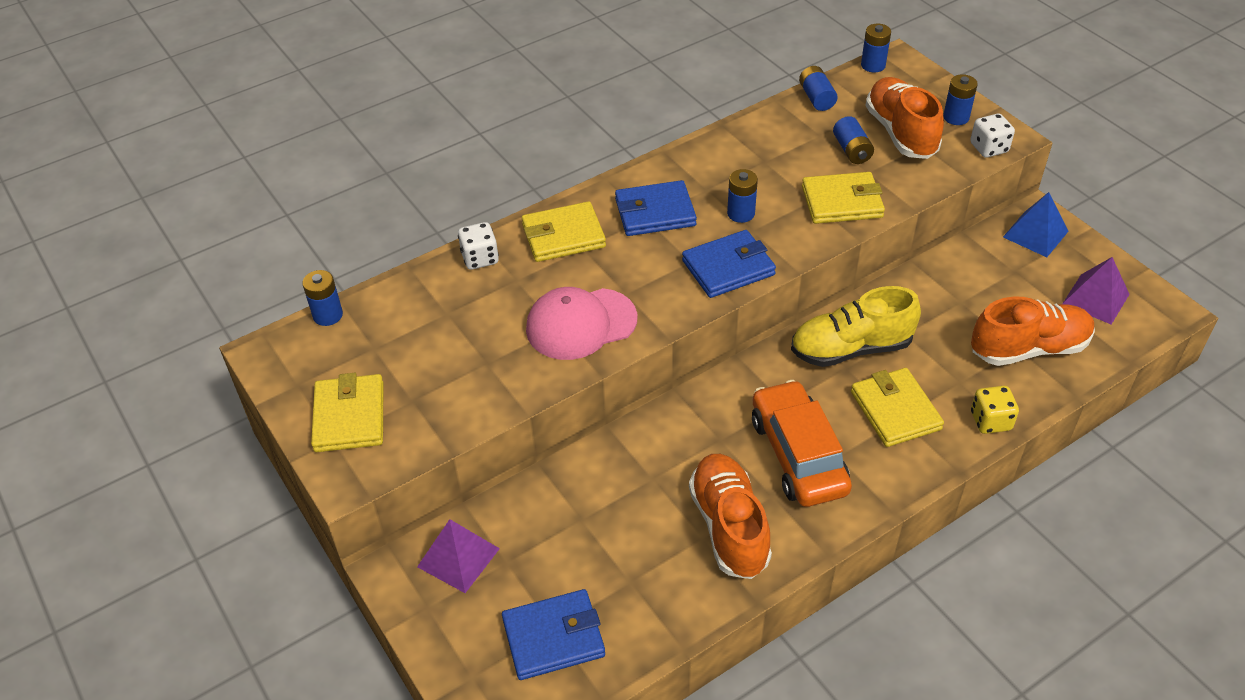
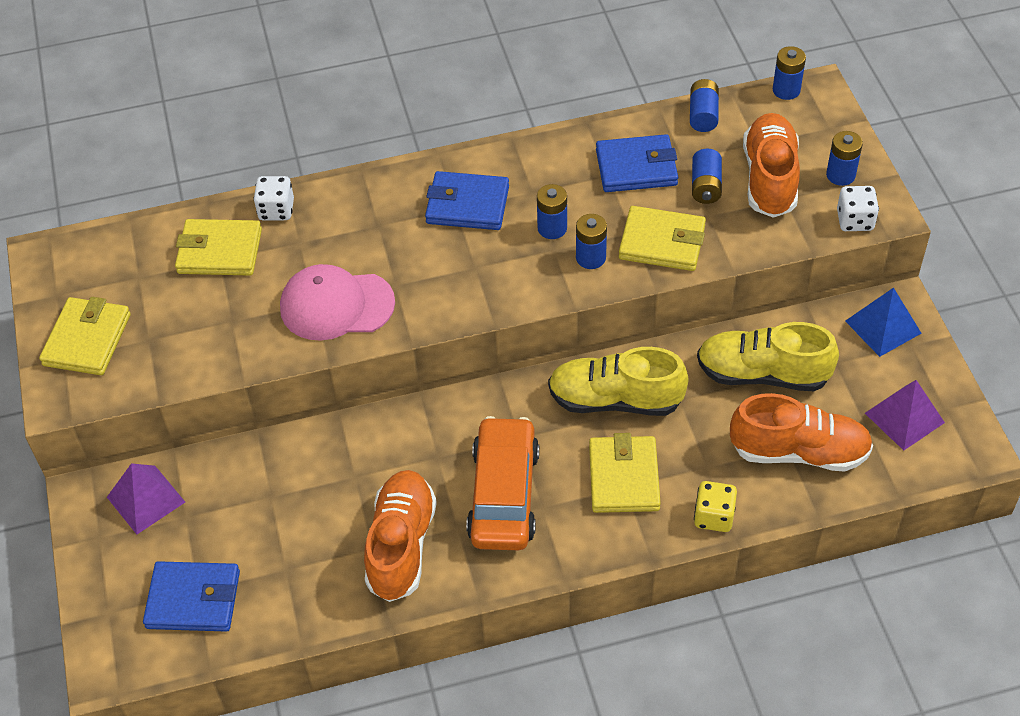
camera: 20 degrees right, 5 degrees up
(328, 315) = (112, 232): blue battery -> blue battery (590, 258)
(563, 236) = (366, 207): yellow wallet -> yellow wallet (219, 251)
(728, 268) = (508, 284): blue wallet -> blue wallet (636, 167)
(962, 295) = (762, 374): none -> yellow shoe

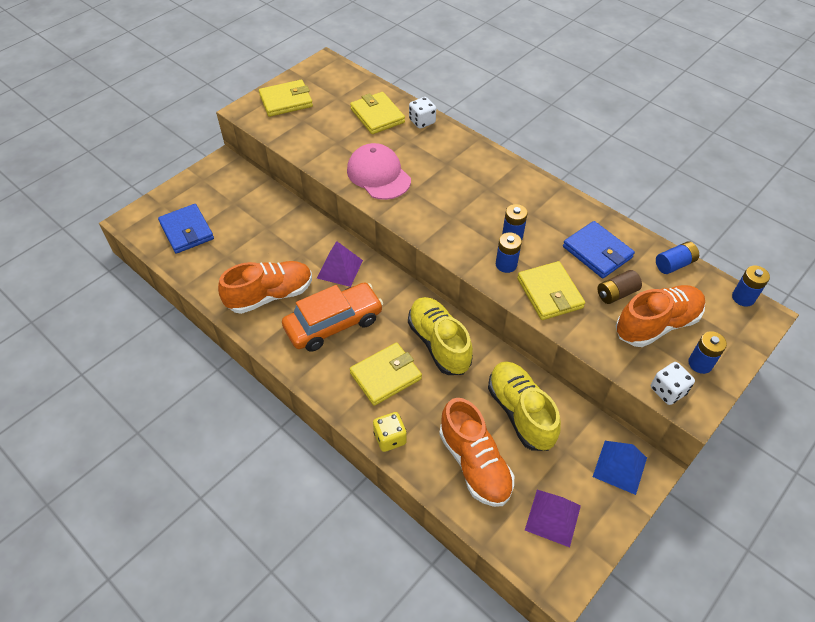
camera: 55 degrees right, 0 degrees up
(146, 499) = (234, 183): purple pyramid -> purple pyramid (340, 269)
(467, 205) = (495, 191): blue wallet -> none
(705, 186) = (616, 293): blue battery -> brown battery

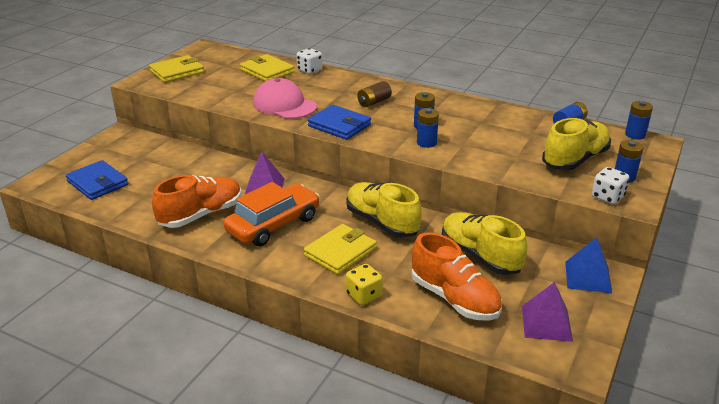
camera: 15 degrees left, 20 degrees down
(549, 293) = (474, 154): yellow wallet -> none
(597, 252) = (501, 125): blue wallet -> blue wallet (339, 125)
(616, 293) = (531, 147): brown battery -> brown battery (374, 102)
(656, 324) = (575, 160): orange shoe -> yellow shoe

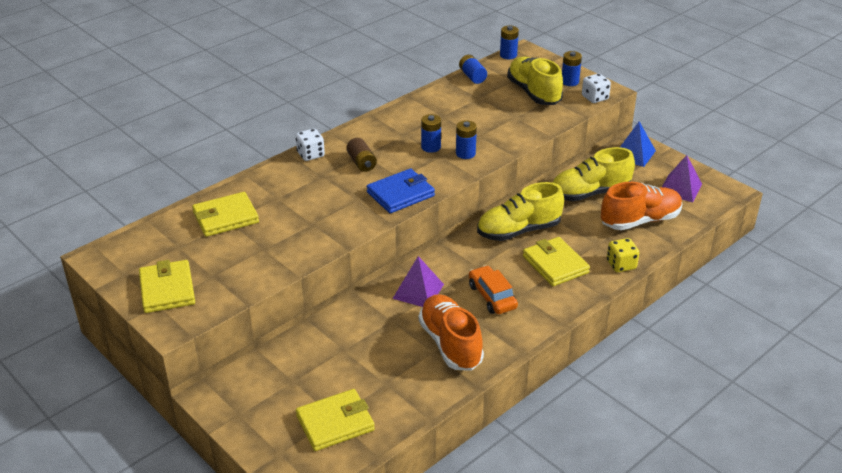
camera: 70 degrees left, 5 degrees up
(98, 183) = (335, 423): blue wallet -> yellow wallet
(273, 224) = (492, 296): orange car -> orange car, size x0.64
(284, 105) = (328, 220): pink cap -> none
(309, 70) = (248, 187): white dice -> white dice (310, 154)

